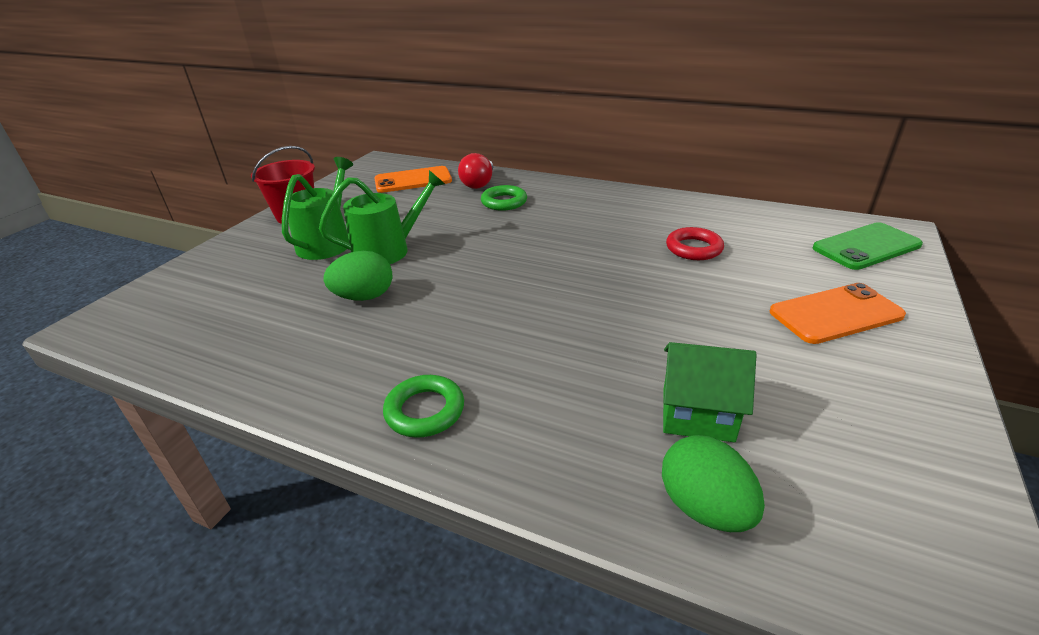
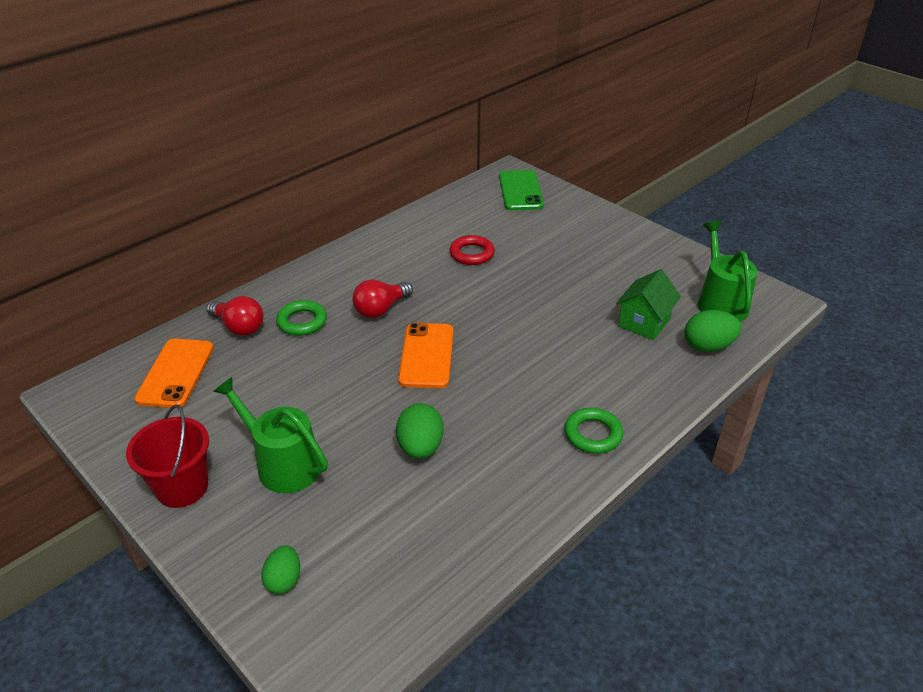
camera: 70 degrees left, 5 degrees up
(202, 277) = (284, 580): none -> green egg
(388, 250) = (341, 420): green watering can -> green watering can (720, 303)
(550, 228) = (381, 309): none -> red light bulb
(835, 314) = (582, 237): orange phone -> orange phone (426, 355)

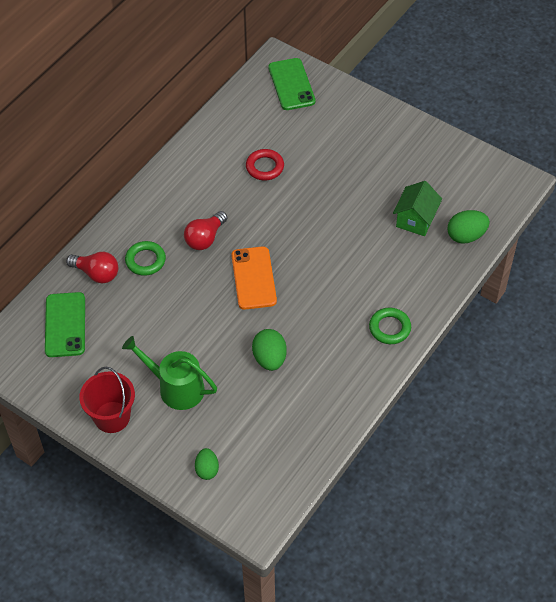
camera: 10 degrees left, 15 degrees up
(176, 373) = (65, 325): orange phone -> green phone
(720, 303) = (473, 190): green watering can -> none

